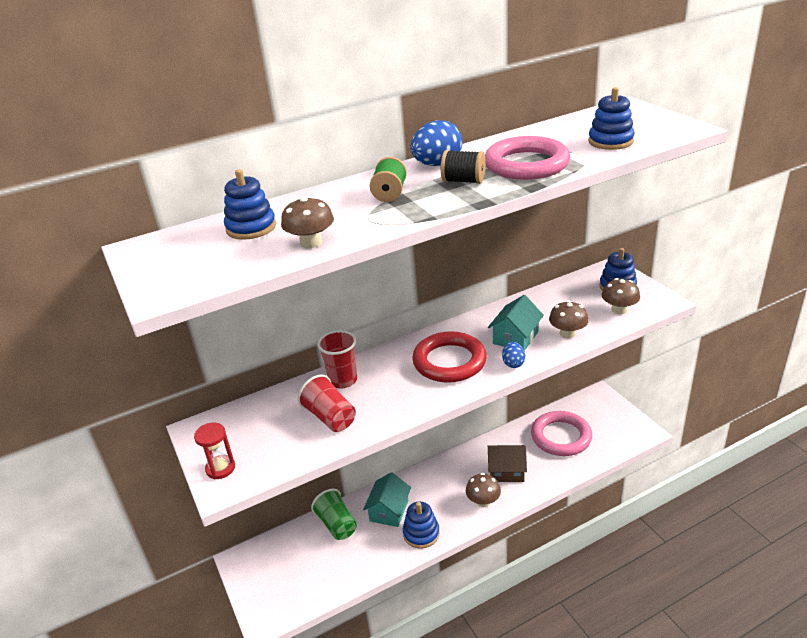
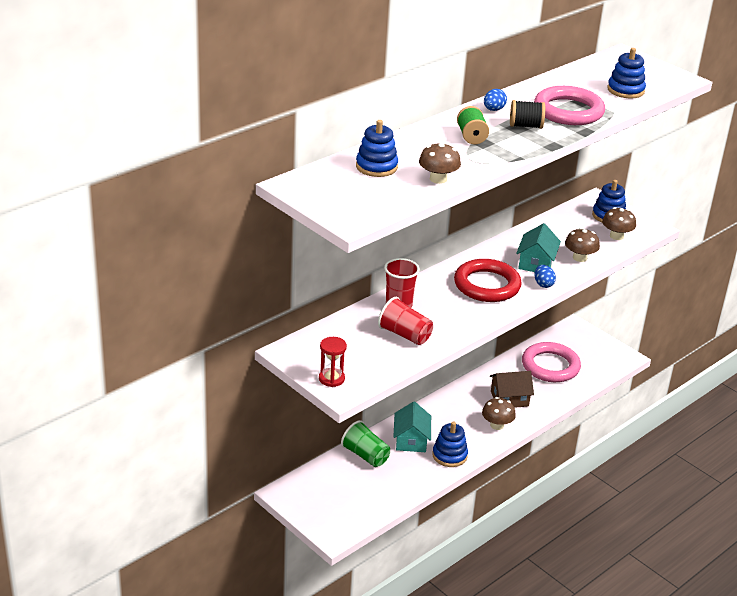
camera: 20 degrees left, 0 degrees up
(437, 164) = (493, 110): blue egg -> blue egg, size x0.58

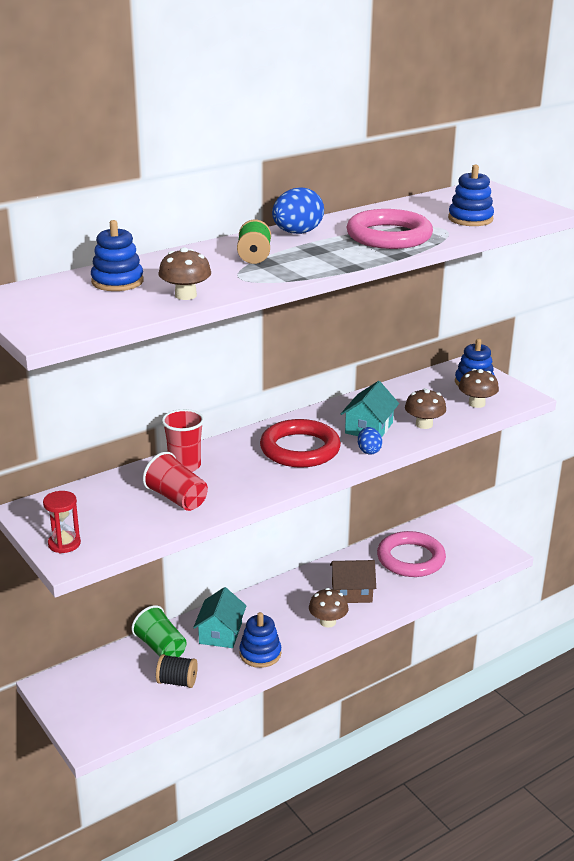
camera: 10 degrees right, 5 degrees down
(493, 110) = (297, 233): blue egg -> blue egg, size x1.74
(525, 126) = (328, 248): black spool -> black spool (177, 681)

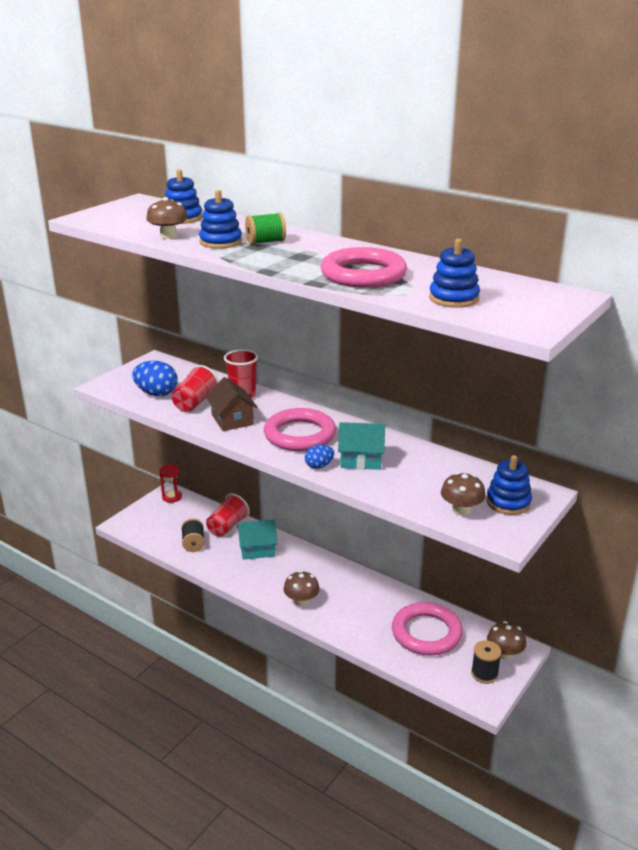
camera: 70 degrees right, 0 degrees up
(64, 544) = (120, 380): red hourglass -> red hourglass (172, 497)
(161, 647) = (227, 526): green cup -> red cup
(260, 654) = (242, 574): blue stacking toy -> blue stacking toy (220, 242)
(297, 233) = (336, 246): blue egg -> blue egg (156, 393)
(300, 449) = (300, 435): red ring -> pink ring
(351, 592) = (350, 606): brown house -> brown house (232, 419)
(424, 424) = (391, 486): brown mushroom -> brown mushroom (504, 654)
(473, 544) = (484, 674): none -> black spool

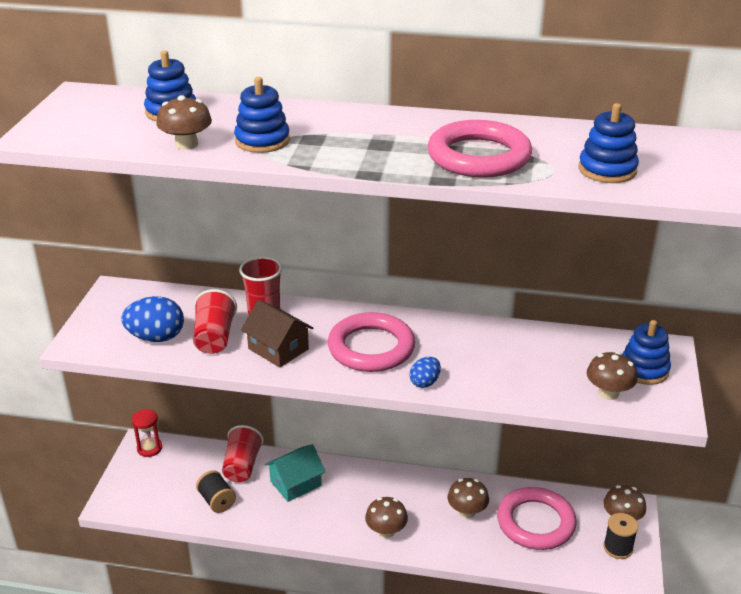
camera: 25 degrees left, 5 degrees up
(265, 242) = (316, 130): green spool -> none
(361, 459) = (461, 361): turquoise house -> none
(375, 607) = (467, 511): none -> brown mushroom

